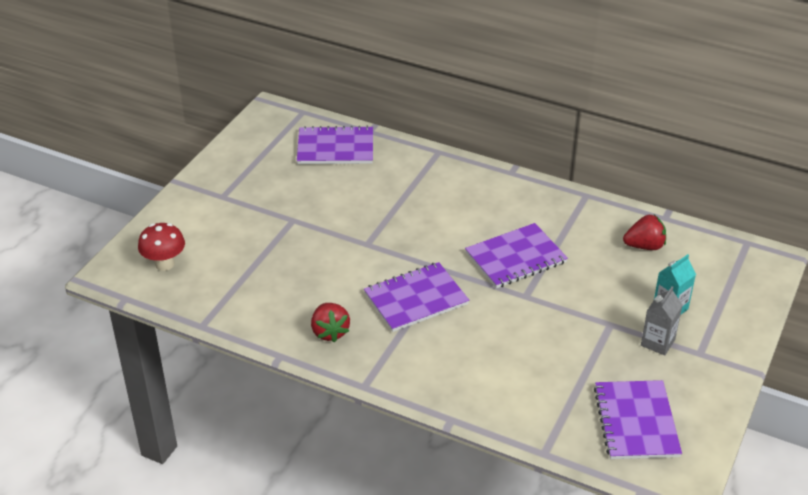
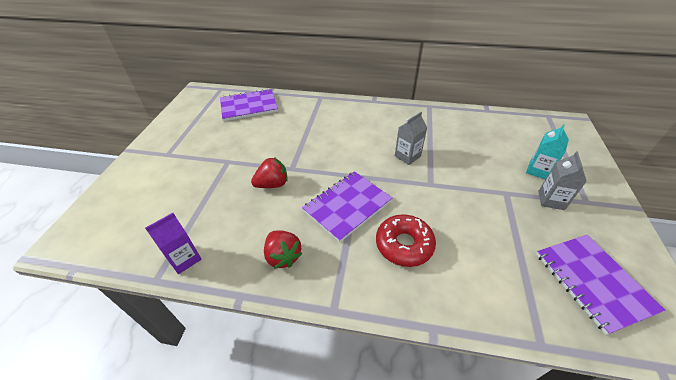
camera: 15 degrees left, 5 degrees up
(164, 264) = (117, 222): red mushroom -> none
(231, 313) = (185, 259): none -> purple carton
(460, 349) = (404, 245): none -> red donut
(516, 258) = (407, 156): purple notebook -> grey carton
(644, 246) = (488, 130): red strawberry -> red strawberry (272, 184)

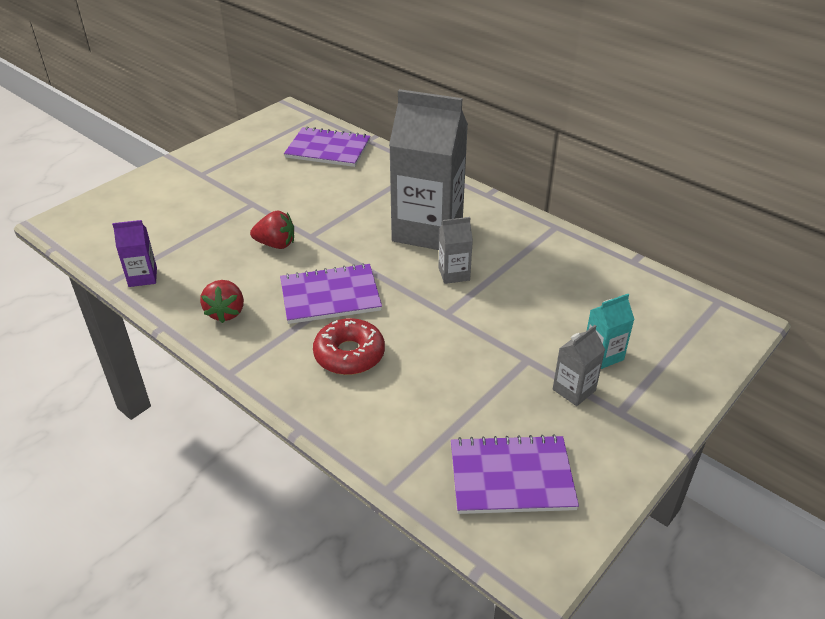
camera: 30 degrees right, 5 degrees down
(363, 135) = (427, 230): none -> grey carton
(592, 282) = (511, 476): purple notebook -> purple notebook turned 75 degrees clockwise

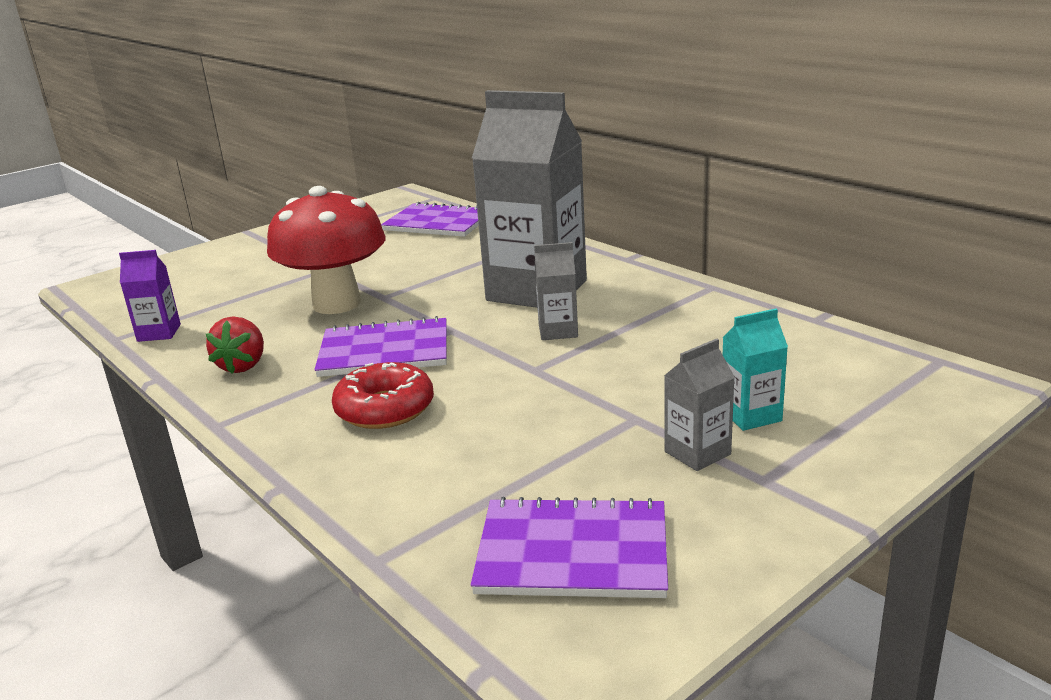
camera: 10 degrees right, 15 degrees down
(276, 244) = (337, 304): red strawberry -> red mushroom

